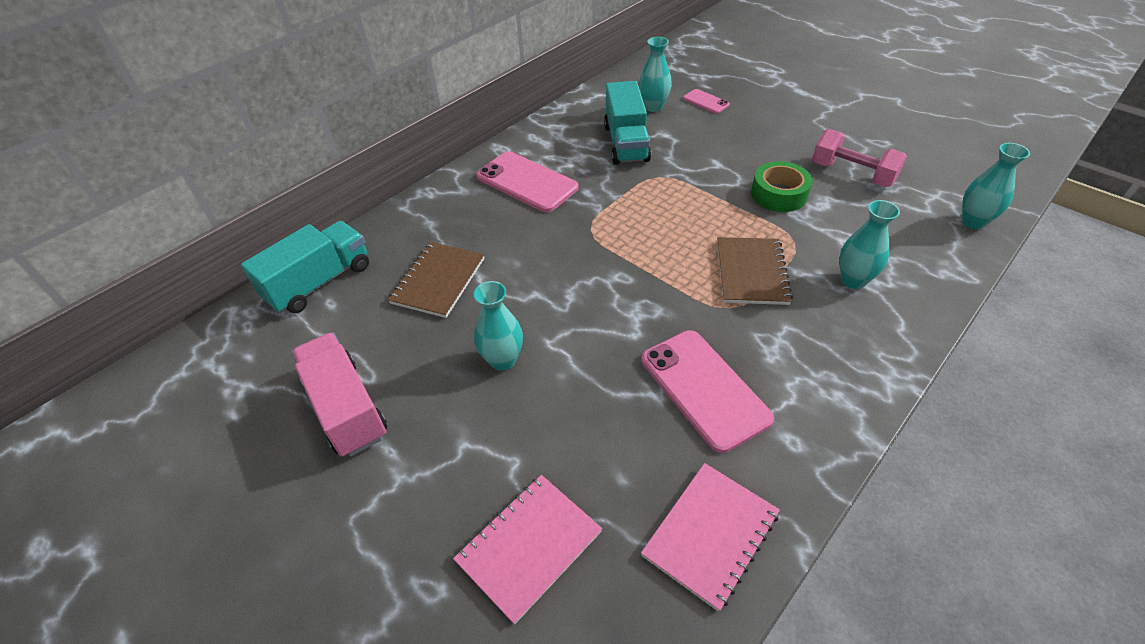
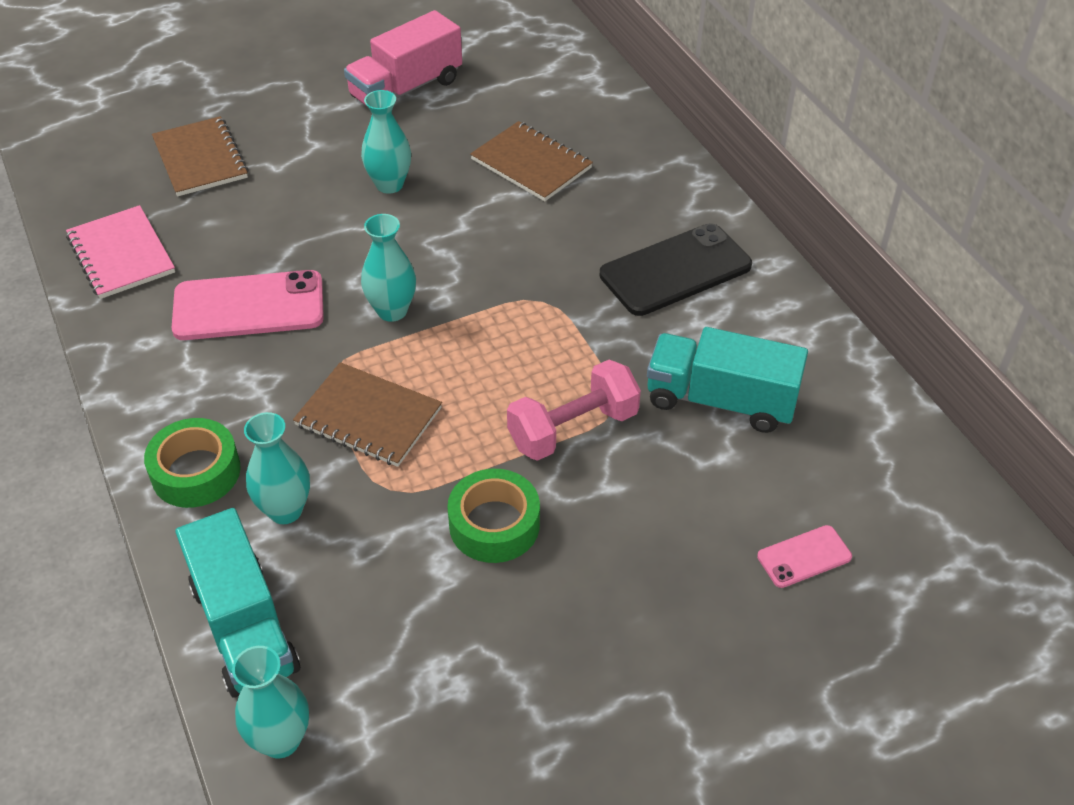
camera: 110 degrees right, 0 degrees up
(319, 282) = (583, 88): turquoise truck -> turquoise truck (244, 627)
(346, 408) = (406, 89): pink truck -> pink truck turned 150 degrees clockwise
(527, 182) = (675, 270): pink phone -> black phone
(529, 546) = (200, 159): pink notebook -> brown notebook
(653, 107) = (816, 474): turquoise vase -> turquoise vase (392, 311)
(852, 174) = (485, 651): pink dumbbell -> pink dumbbell (573, 429)
(871, 339) = (196, 472): none -> green tape

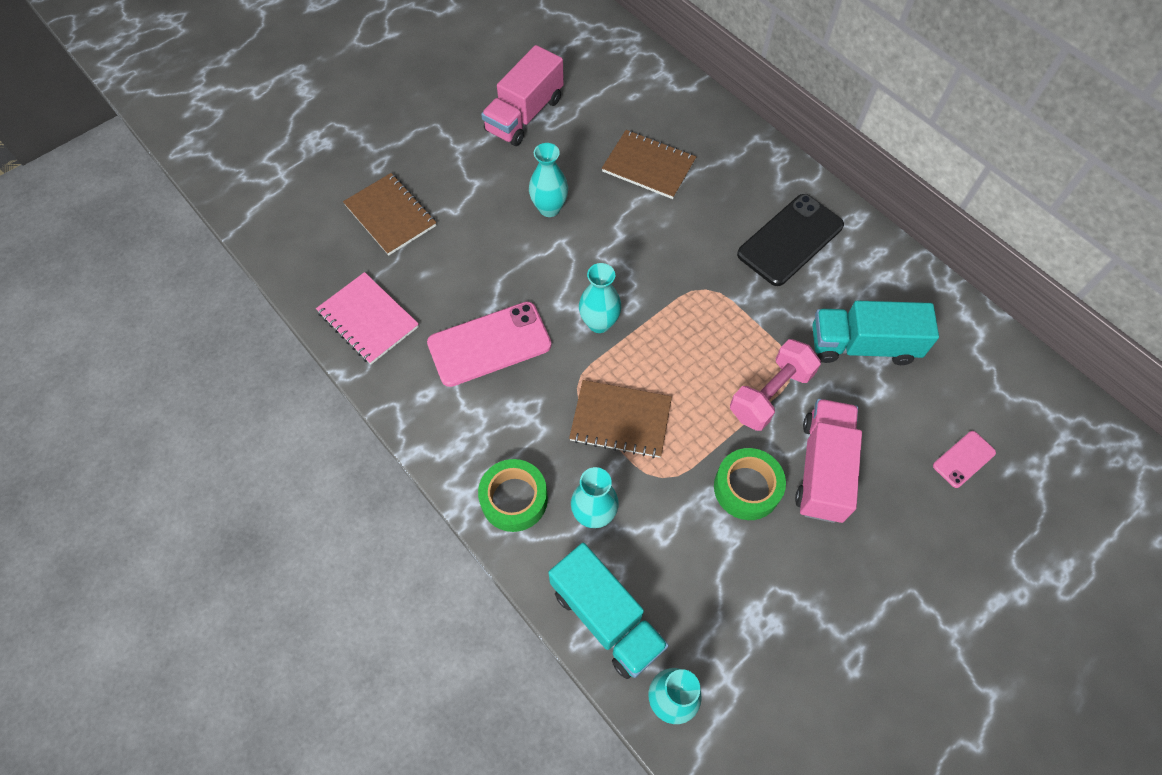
camera: 15 degrees left, 15 degrees up
(604, 526) = (822, 469): none -> pink truck

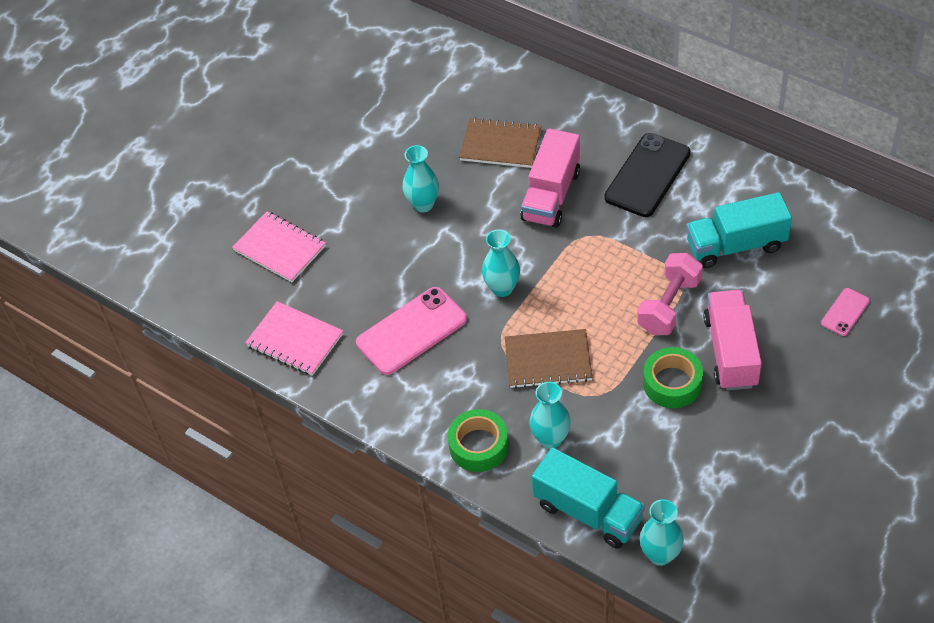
camera: 10 degrees left, 10 degrees down
(390, 215) = (279, 248): brown notebook -> pink notebook
(524, 115) = (370, 129): pink truck -> pink truck (551, 195)

